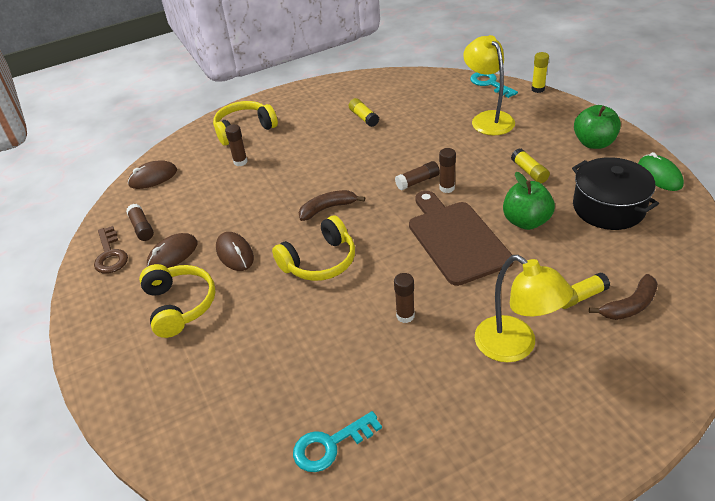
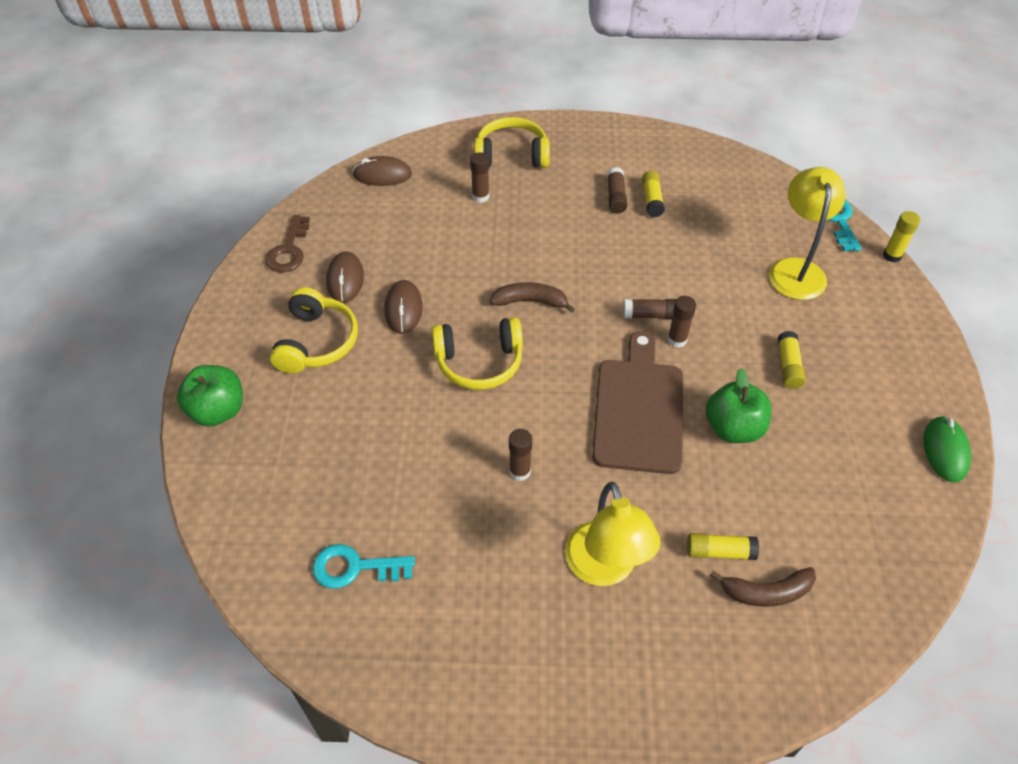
camera: 25 degrees right, 10 degrees up
(142, 228) = (335, 232): brown glue stick -> brown glue stick (615, 197)
(173, 255) = (345, 280): brown mouse -> brown mouse turned 75 degrees counterclockwise
(594, 143) = (900, 366): green apple -> green apple (218, 411)
(608, 208) = (844, 460): black pot -> none

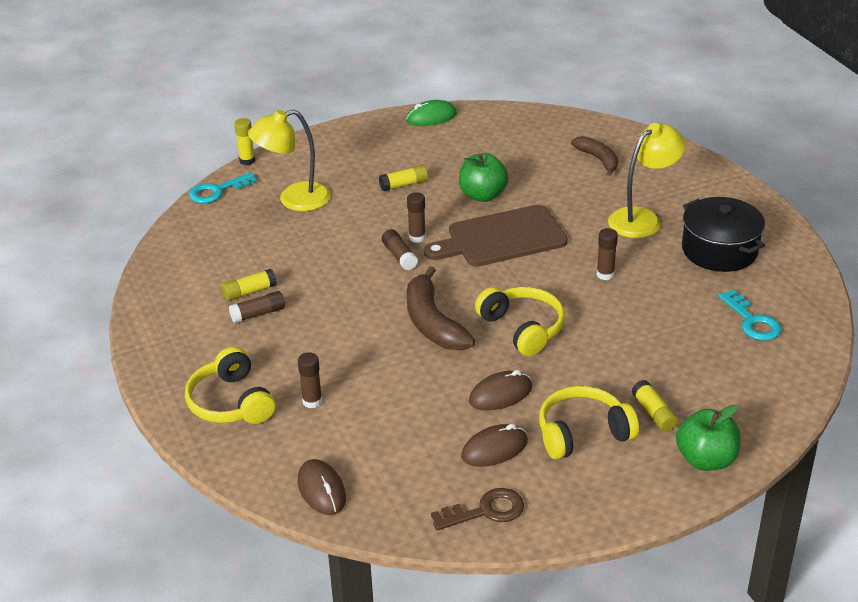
camera: 115 degrees left, 15 degrees down
(495, 616) = (719, 250): none -> black pot
(531, 301) = (432, 323): brown banana -> brown banana, size x1.57
(719, 551) = (587, 180): yellow glue stick -> yellow glue stick (654, 413)

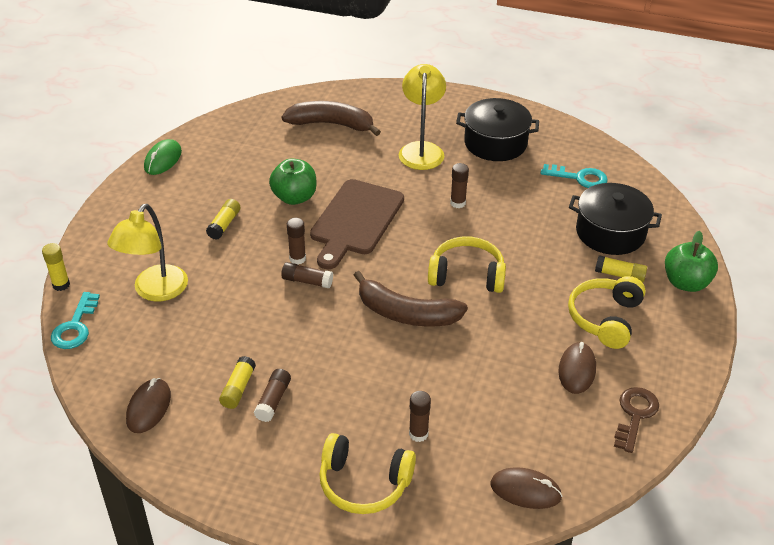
camera: 50 degrees left, 5 degrees up
(500, 394) = (523, 330): brown mouse -> brown mouse (149, 408)
(598, 159) = (331, 124): brown banana -> brown banana, size x1.57
(704, 378) = (610, 232): none -> black pot

